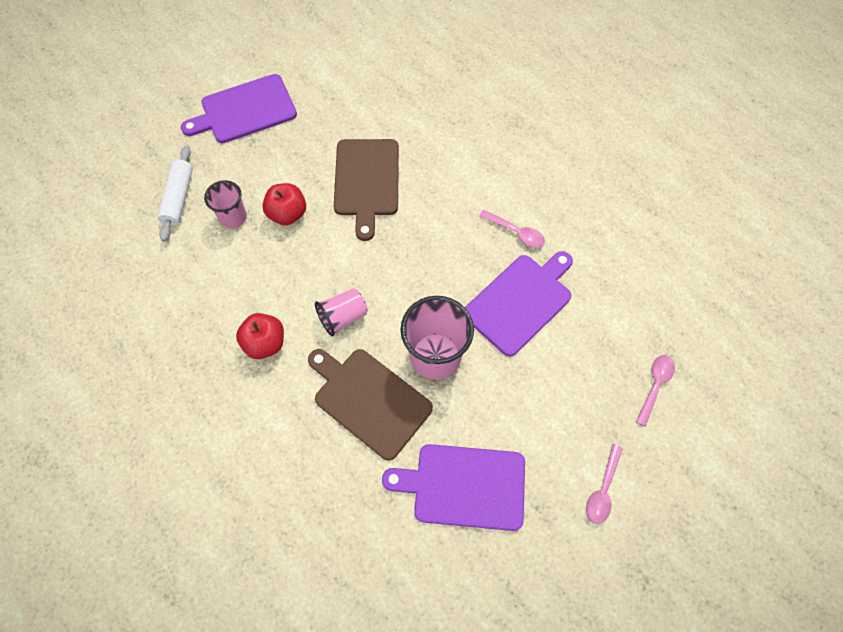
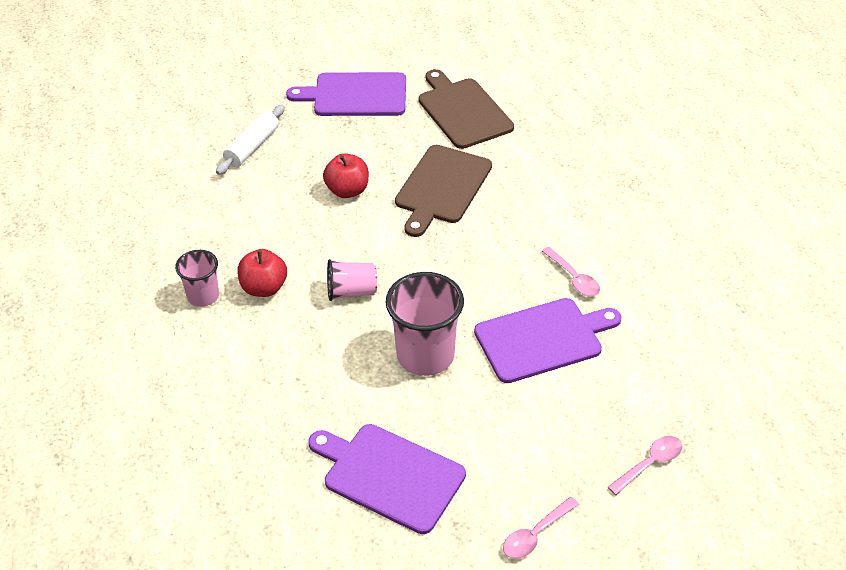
camera: 25 degrees right, 20 degrees down
(233, 217) = (294, 177): pink cup -> pink cup (203, 296)
(369, 400) = (337, 369): brown cutting board -> brown cutting board (463, 111)

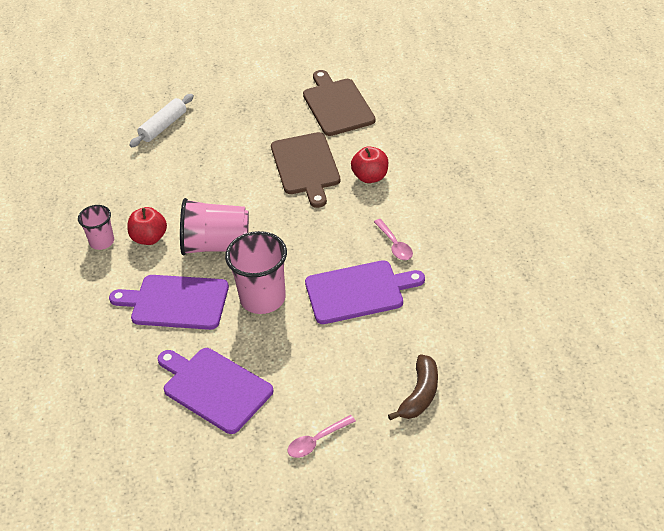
camera: 10 degrees right, 0 degrees up
(347, 190) = (230, 165): red apple -> red apple (370, 177)
(351, 292) = (216, 245): pink cup -> pink cup, size x1.72
(355, 95) = (254, 88): purple cutting board -> purple cutting board (176, 302)
(442, 187) = (306, 166): brown cutting board -> brown cutting board turned 45 degrees counterclockwise
(650, 464) = (420, 394): pink spoon -> brown banana

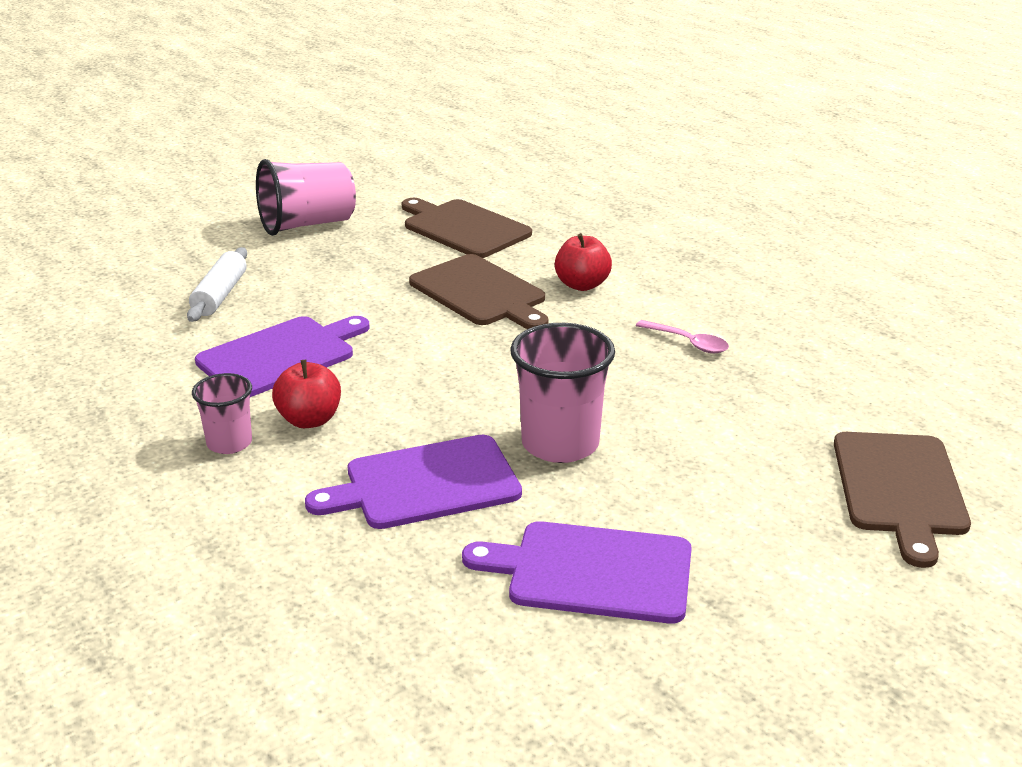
camera: 30 degrees left, 15 degrees down
(216, 245) = (428, 403): pink cup -> pink cup (307, 225)
(316, 441) = (818, 588): pink spoon -> none
(358, 292) = (691, 402): purple cutting board -> purple cutting board (281, 356)
(420, 394) = (899, 488): brown banana -> brown cutting board

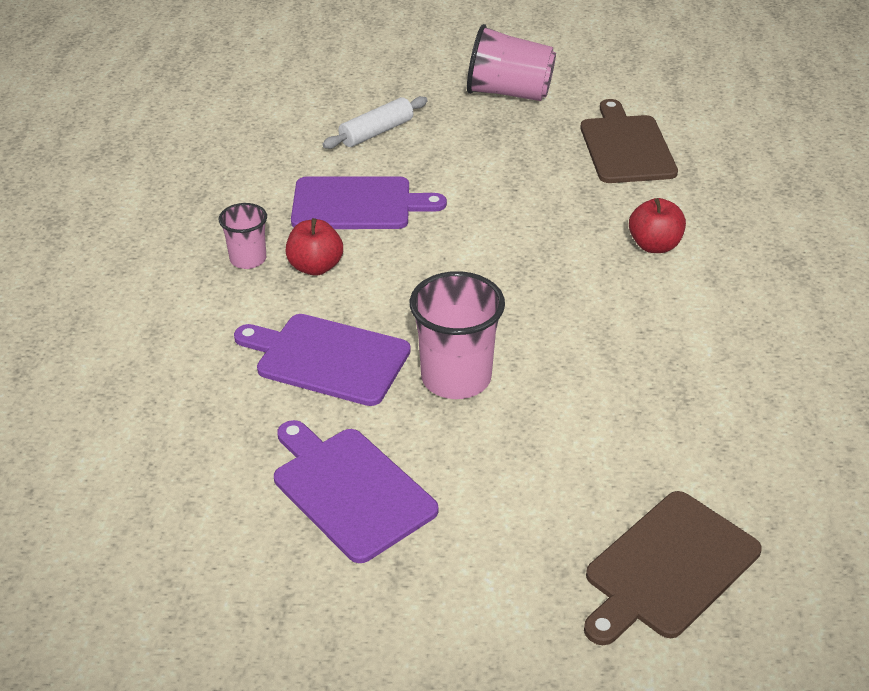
camera: 40 degrees right, 10 degrees up
(480, 293) = (563, 215): brown cutting board -> none
(688, 343) = (672, 343): pink spoon -> none

